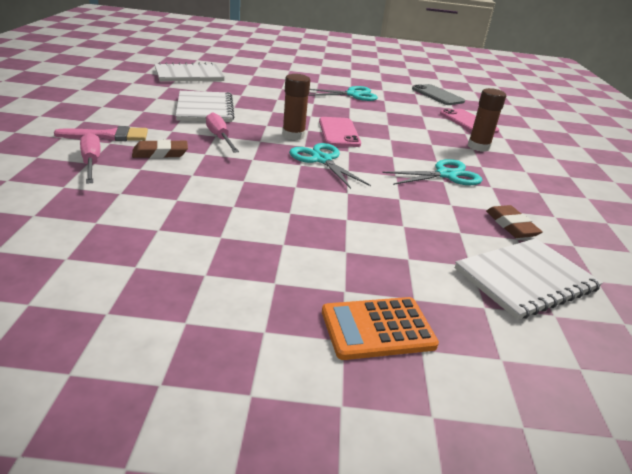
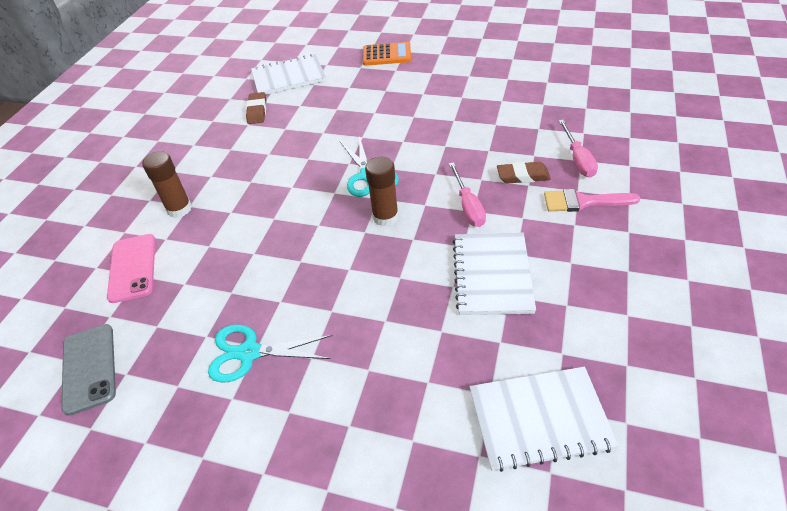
camera: 160 degrees left, 15 degrees up
(339, 132) = (329, 227): pink phone -> none
(446, 175) = (259, 161): turquoise scissors -> none

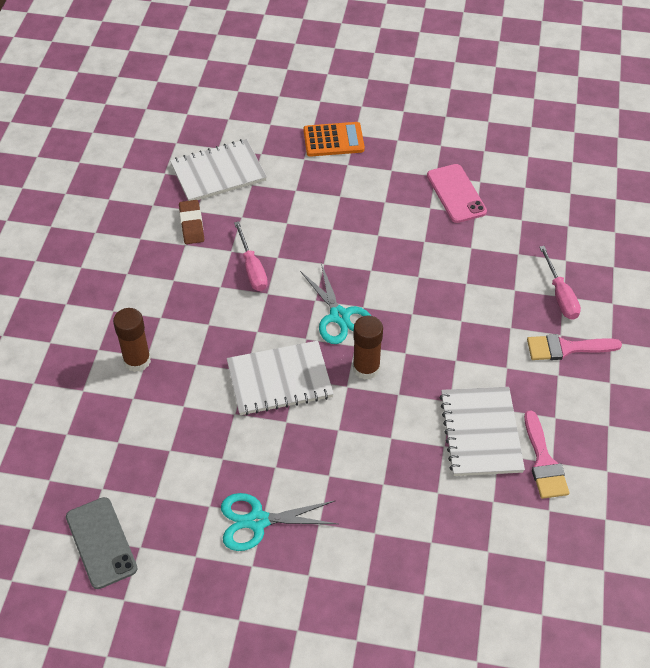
camera: 10 degrees left, 5 degrees up
(133, 268) = (108, 433): pink phone -> pink phone (456, 193)
(468, 206) = (450, 354): pink screwdriver -> pink screwdriver (252, 269)
(523, 176) = (504, 316): brown eraser -> none
(539, 419) = (531, 570): white notebook -> white notebook (279, 380)
(557, 304) = (544, 462): none -> pink brush

